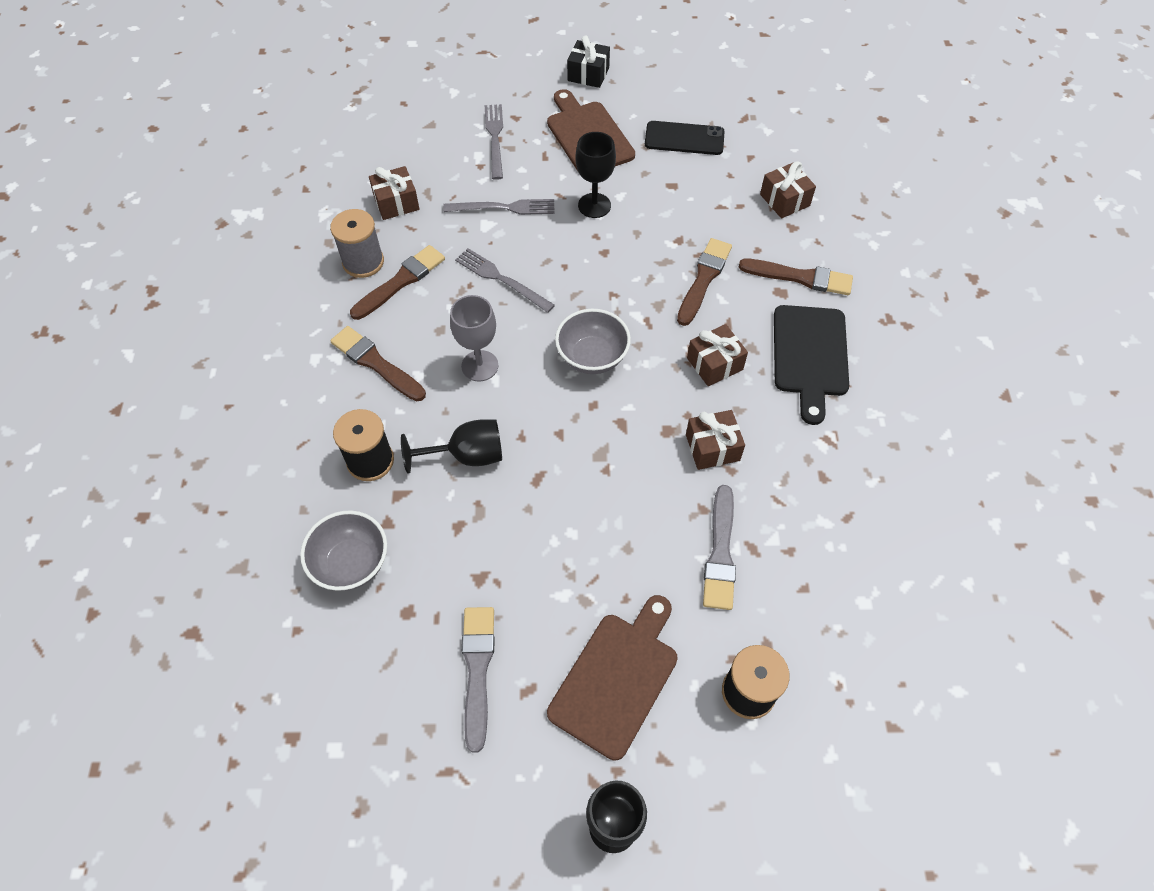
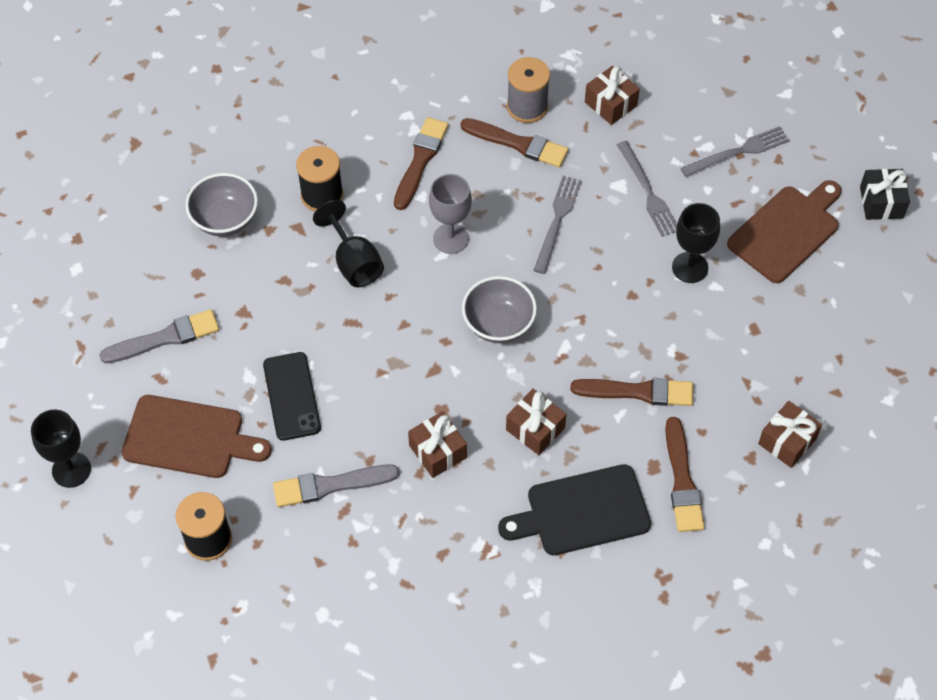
camera: 70 degrees right, 0 degrees up
(684, 138) = (830, 321): black phone -> black phone (292, 396)

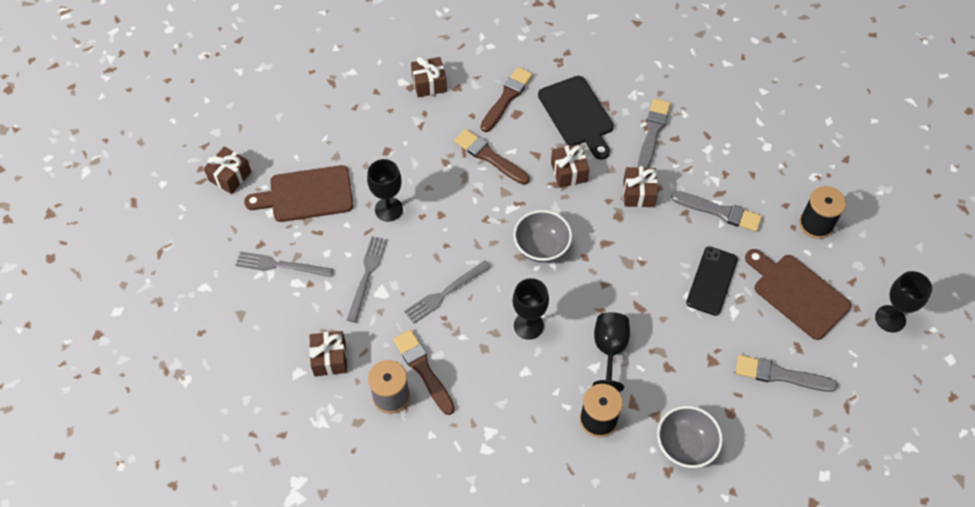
camera: 145 degrees left, 0 degrees up
(420, 160) = (504, 402): brown brush -> none
(450, 238) = (528, 325): grey goblet -> black goblet
(475, 545) = (653, 132): none -> grey brush
(582, 512) = (577, 114): black cutting board -> black cutting board turned 45 degrees clockwise
(881, 202) = (230, 176): black gift -> brown gift

